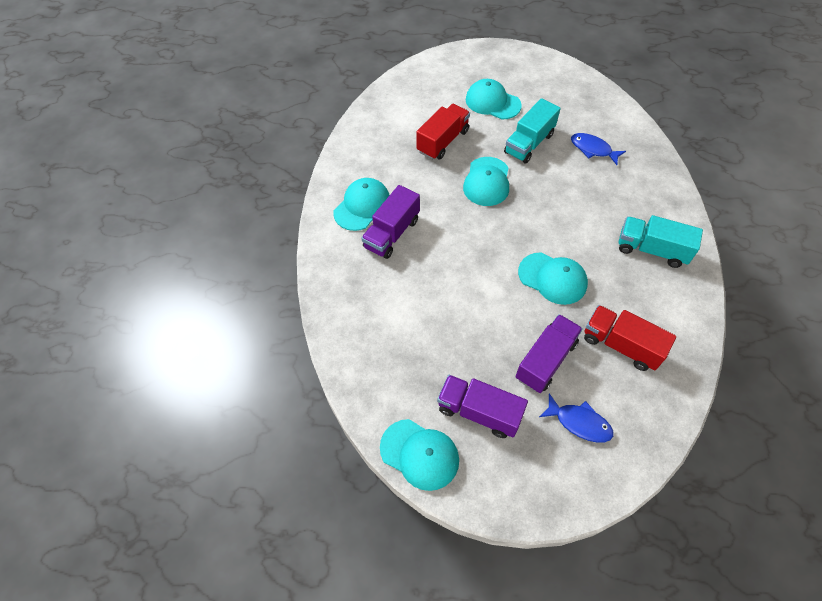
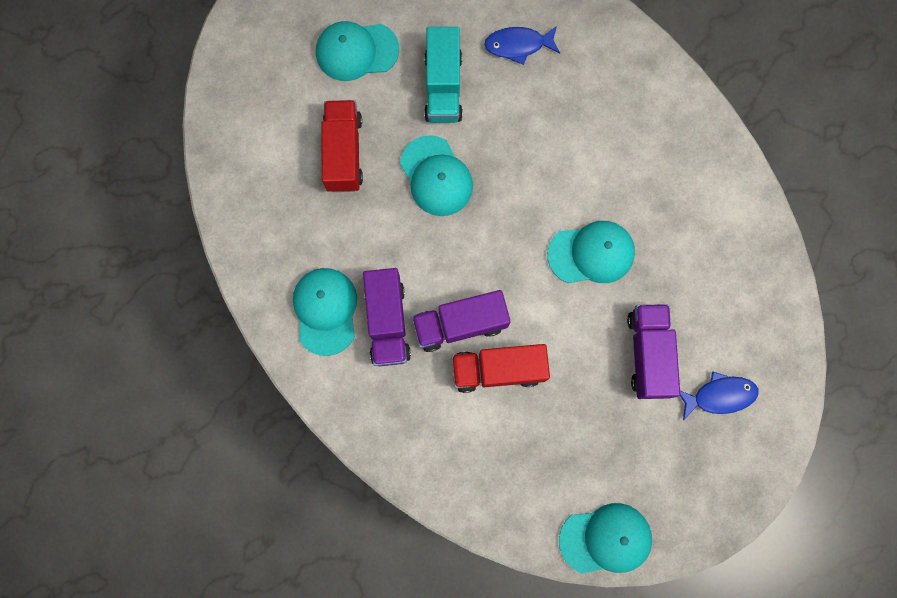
camera: 40 degrees left, 20 degrees up
(479, 412) = (626, 456): purple truck -> purple truck (460, 324)
(621, 345) = (703, 283): red truck -> red truck (498, 370)
(651, 250) = (663, 144): turquoise truck -> none

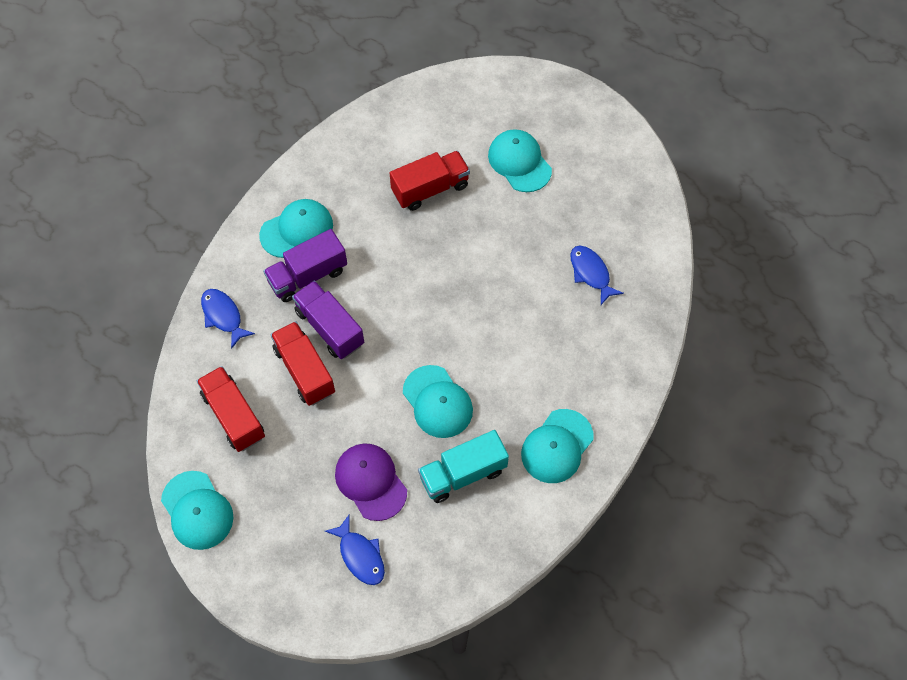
camera: 65 degrees right, 15 degrees down
(394, 429) = (223, 316): none -> blue fish
(436, 176) = (445, 260): turquoise cap -> turquoise cap (557, 446)
(443, 87) = (524, 234): turquoise truck -> turquoise truck (463, 474)
(516, 462) = (234, 416): none -> red truck
(648, 354) = (370, 482): purple truck -> purple cap

